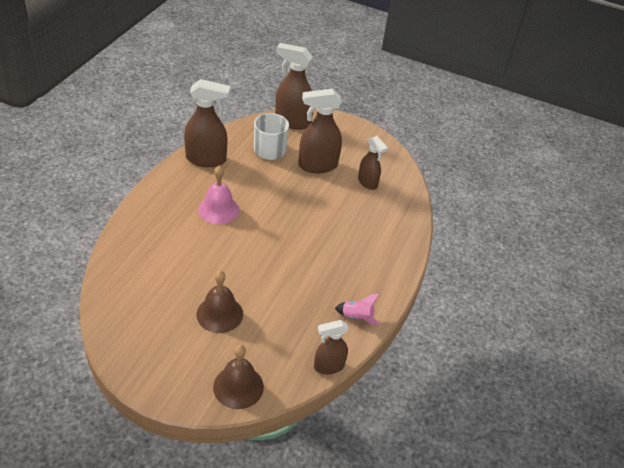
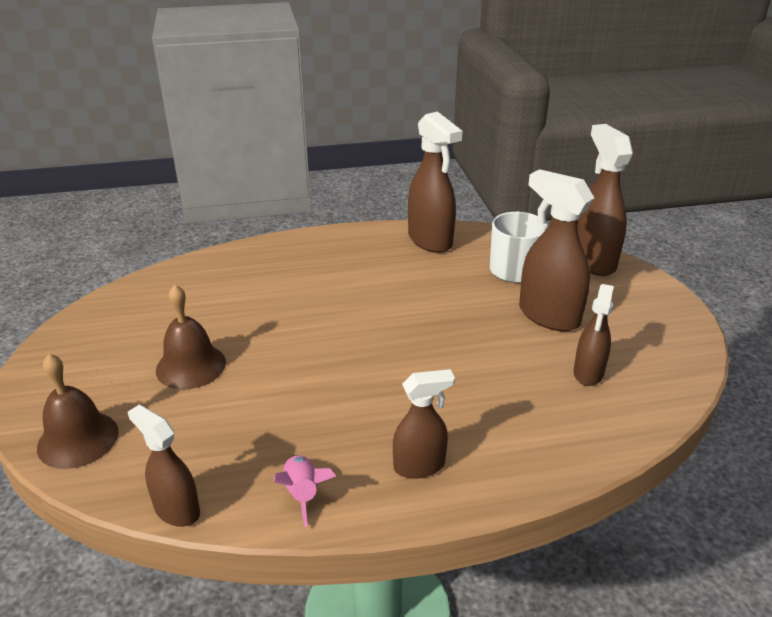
camera: 60 degrees right, 10 degrees down
(218, 209) = (362, 285): pink bell -> none
(374, 270) = (419, 466): none -> brown spray bottle

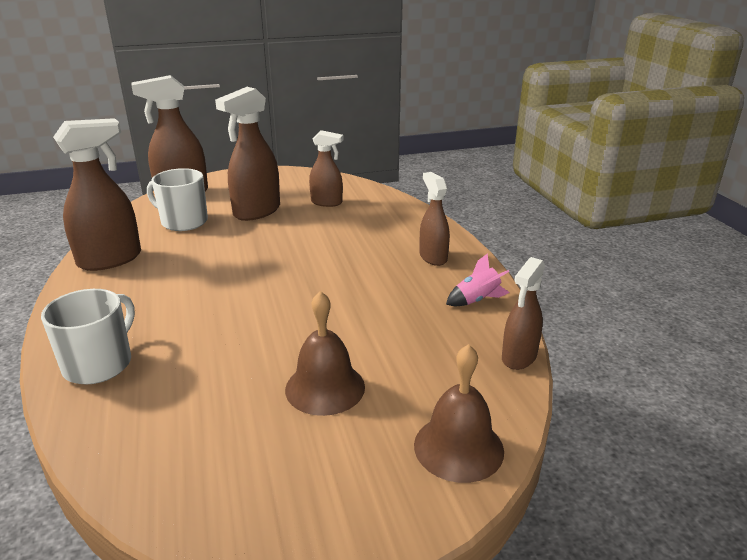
camera: 95 degrees left, 5 degrees down
(268, 258) = (99, 364): none -> white mug

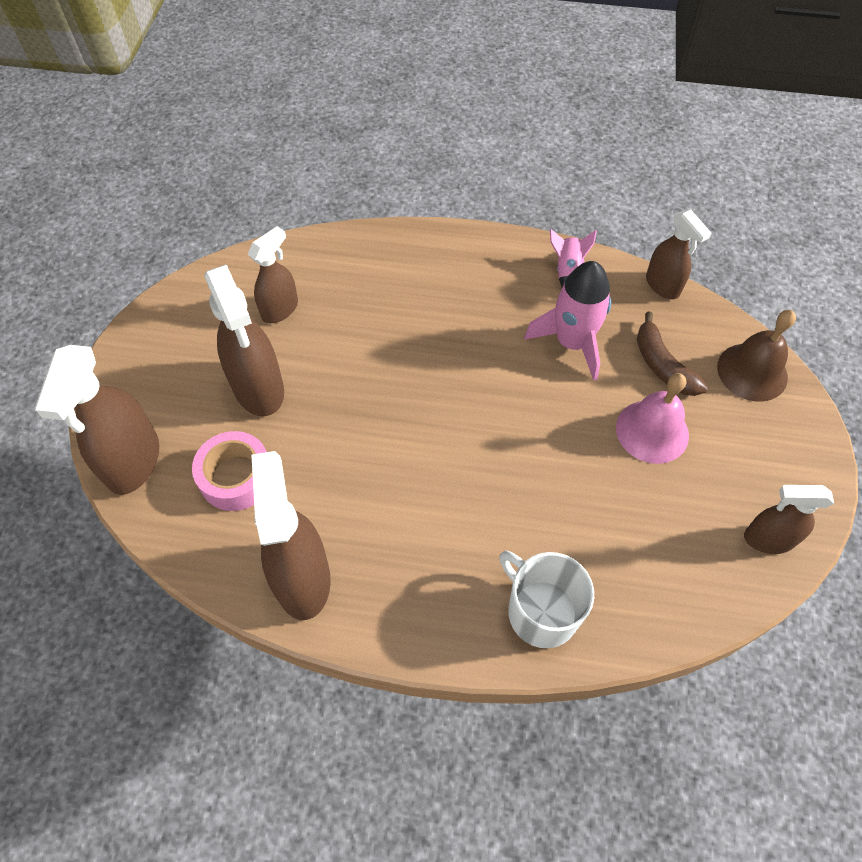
camera: 65 degrees left, 30 degrees up
(183, 222) = (236, 477): white mug -> pink tape
(325, 387) = (652, 431): brown bell -> pink bell
(396, 319) = (572, 343): none -> pink rocket
(413, 378) = (662, 365): none -> brown banana
(433, 257) = (473, 268): brown spray bottle -> brown spray bottle (768, 539)

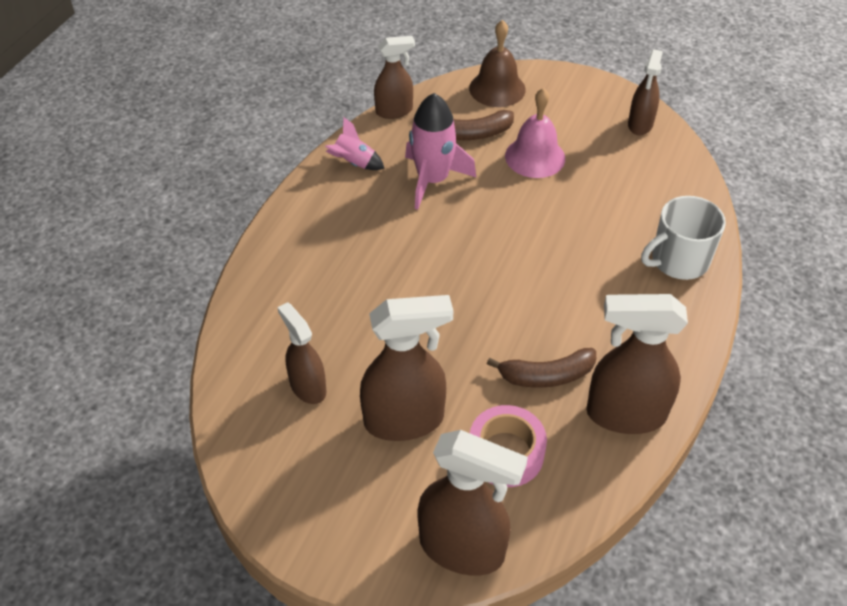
camera: 75 degrees left, 10 degrees down
(335, 496) = (546, 376): none -> brown banana

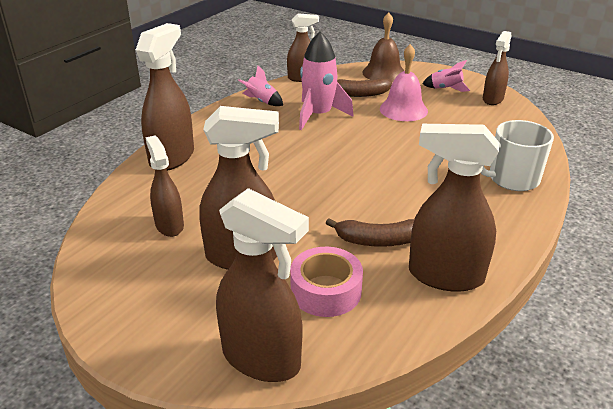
camera: 10 degrees right, 15 degrees down
(273, 278) = (172, 157): none -> brown spray bottle
(580, 111) = (445, 89): none -> pink rocket

